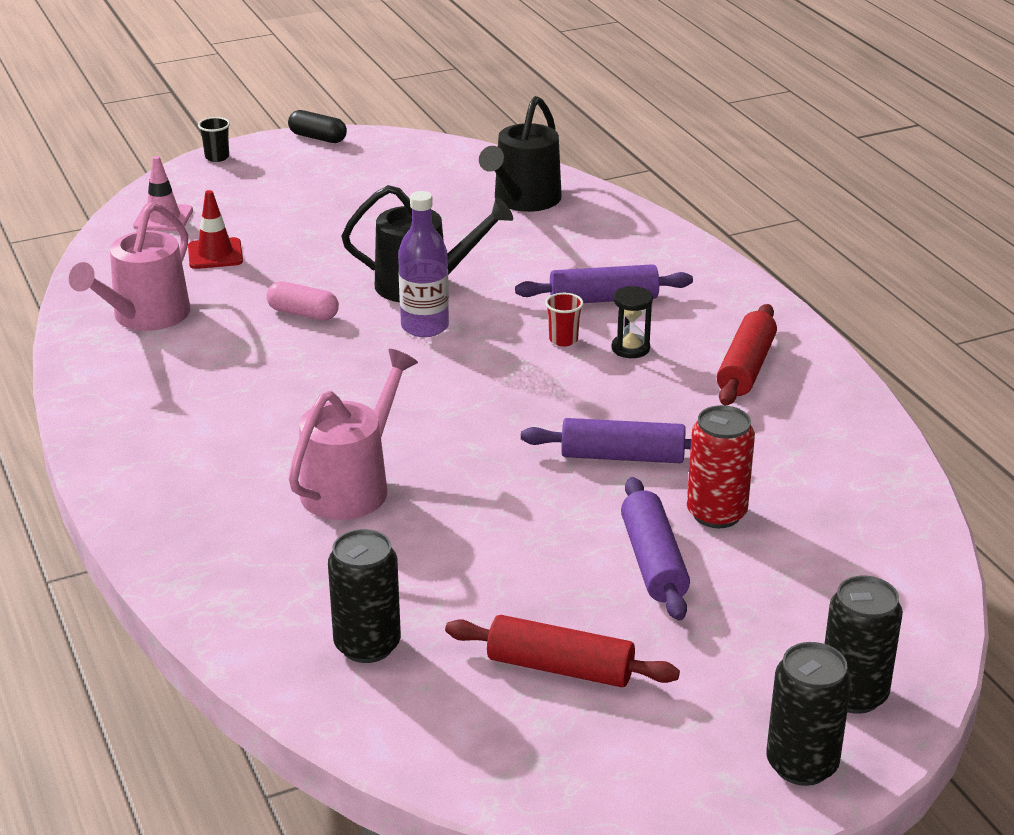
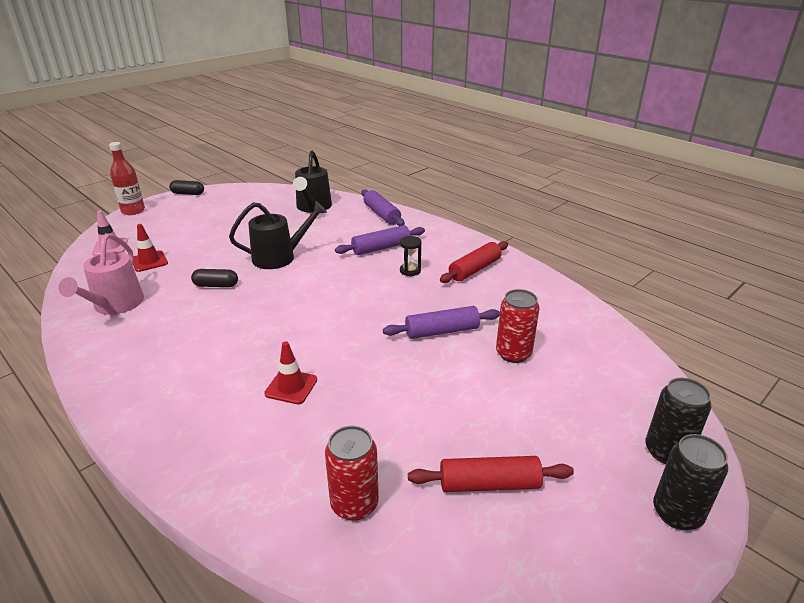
camera: 20 degrees left, 0 degrees up
(217, 157) = (133, 211): black cup -> red bottle
(303, 313) = (216, 285): pink capsule -> black capsule
(351, 486) = (291, 387): pink watering can -> red traffic cone
(367, 645) = (354, 504): black can -> red can
(425, 327) = (291, 280): purple bottle -> none
(563, 340) = (372, 272): red cup -> none
(653, 562) = (499, 392): purple rolling pin -> purple rolling pin (382, 214)
(746, 368) = (475, 269): red rolling pin -> red rolling pin turned 45 degrees clockwise

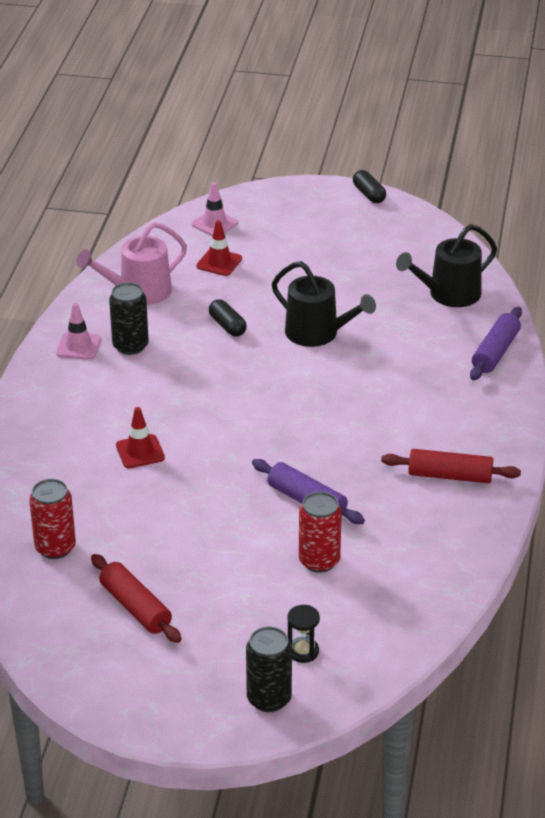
camera: 55 degrees right, 5 degrees up
(120, 361) = (78, 346): none -> pink traffic cone
(133, 211) = (291, 187): red bottle -> none
(381, 248) = (417, 390): purple rolling pin -> none
(410, 270) = (394, 431): black hourglass -> black hourglass (303, 651)
(677, 513) = (197, 720): black can -> black can (130, 346)

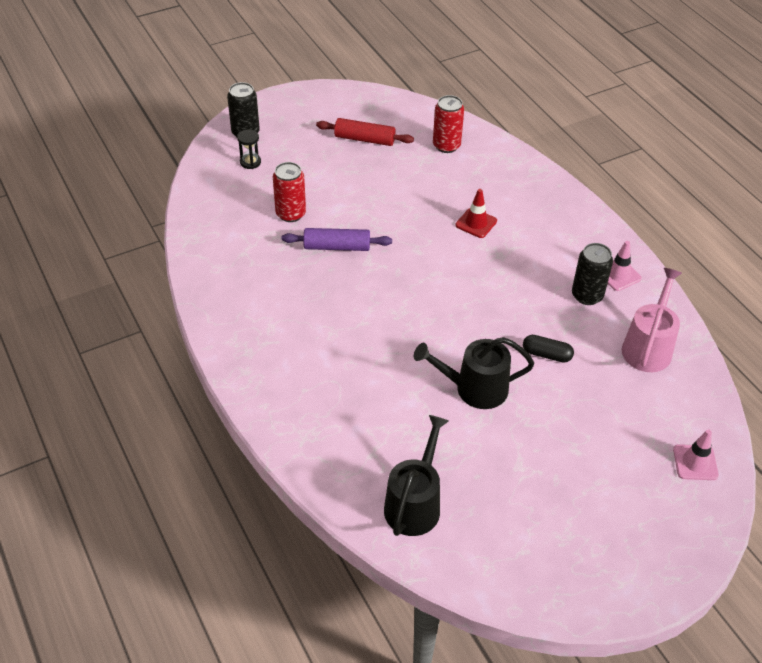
camera: 140 degrees right, 10 degrees up
(219, 262) = (633, 417): red traffic cone -> none
(369, 194) = (621, 606): black capsule -> none
(450, 476) = (259, 316): red rolling pin -> none
(495, 352) = (318, 456): purple rolling pin -> none

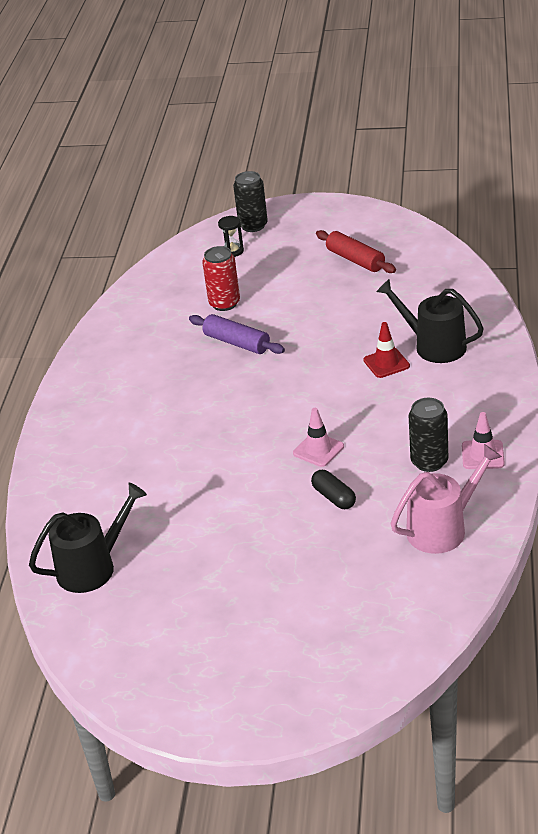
camera: 40 degrees right, 10 degrees down
(446, 146) = (429, 287): red can -> none
(475, 388) = (237, 500): black watering can -> black watering can (434, 346)
(695, 462) = (379, 644): pink traffic cone -> pink traffic cone (318, 450)

